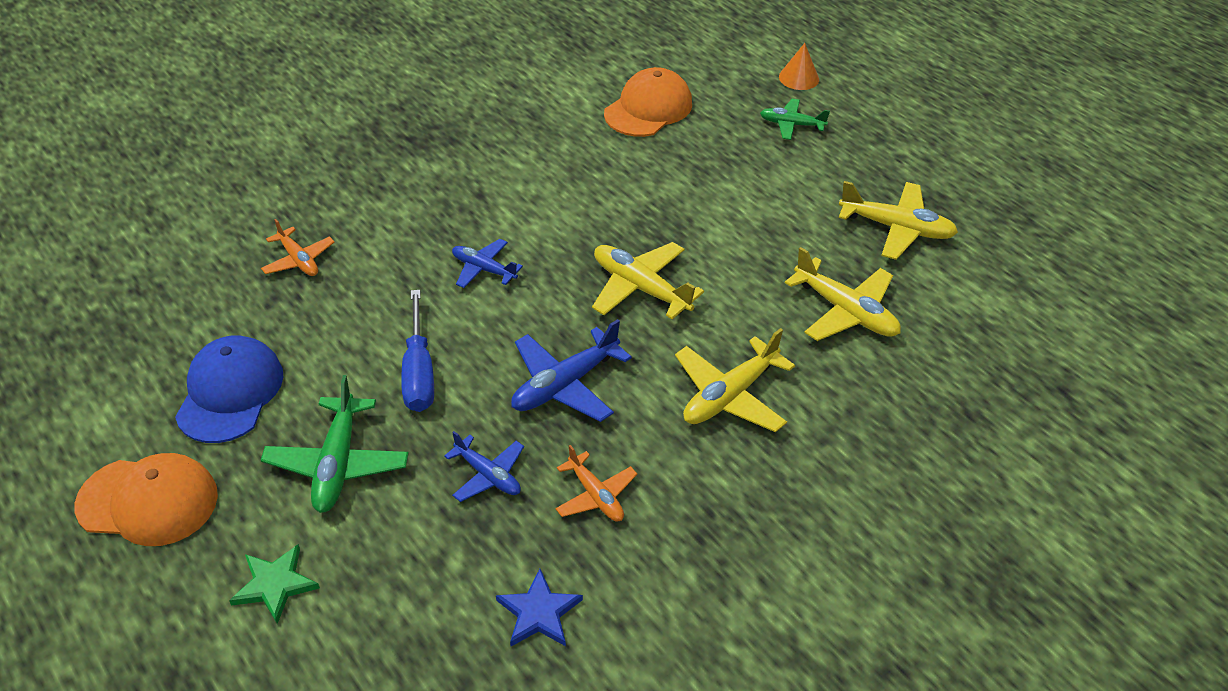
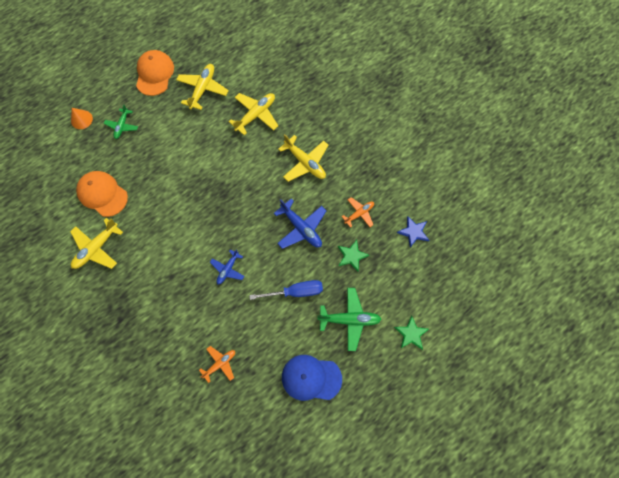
camera: 90 degrees left, 25 degrees up
(148, 501) = (375, 399): orange cap -> orange cap (154, 74)
(488, 475) = (351, 256): blue plane -> green star
(640, 288) = (241, 197): yellow plane -> yellow plane (97, 248)

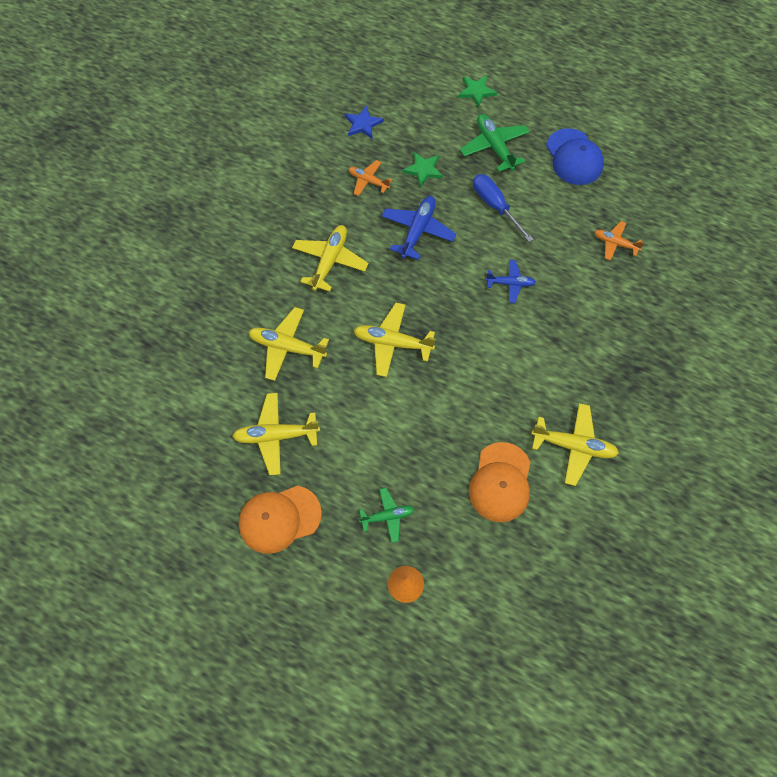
camera: 115 degrees left, 5 degrees down
(225, 174) = (392, 343): none -> yellow plane

